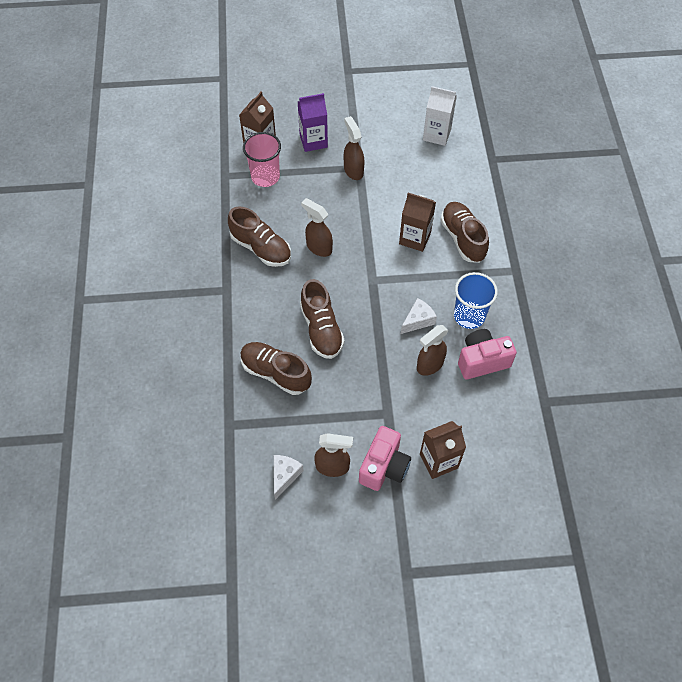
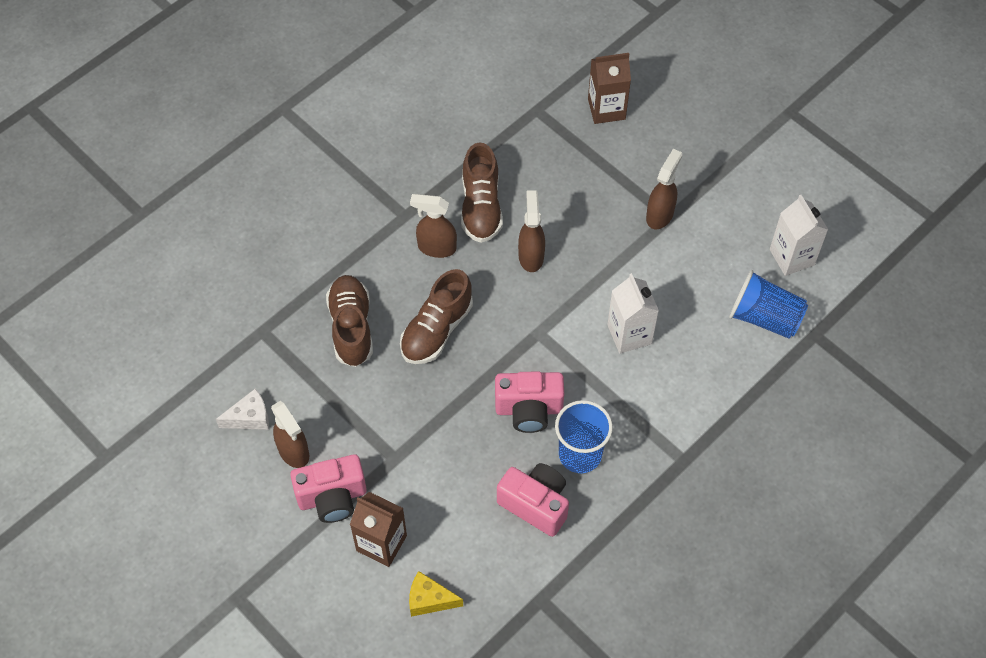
camera: 50 degrees right, 0 degrees up
(265, 177) = (571, 144): pink cup -> none
(313, 141) = (660, 151): purple carton -> none
(415, 238) = (629, 334): brown carton -> white carton
(418, 320) = (529, 410): white cheese -> pink camera
(429, 365) = (484, 458): brown spray bottle -> brown spray bottle (436, 247)
(462, 172) = (764, 317): none -> blue cup
(462, 238) = (675, 380): brown shoe -> none
(498, 461) = (429, 599): none -> yellow cheese

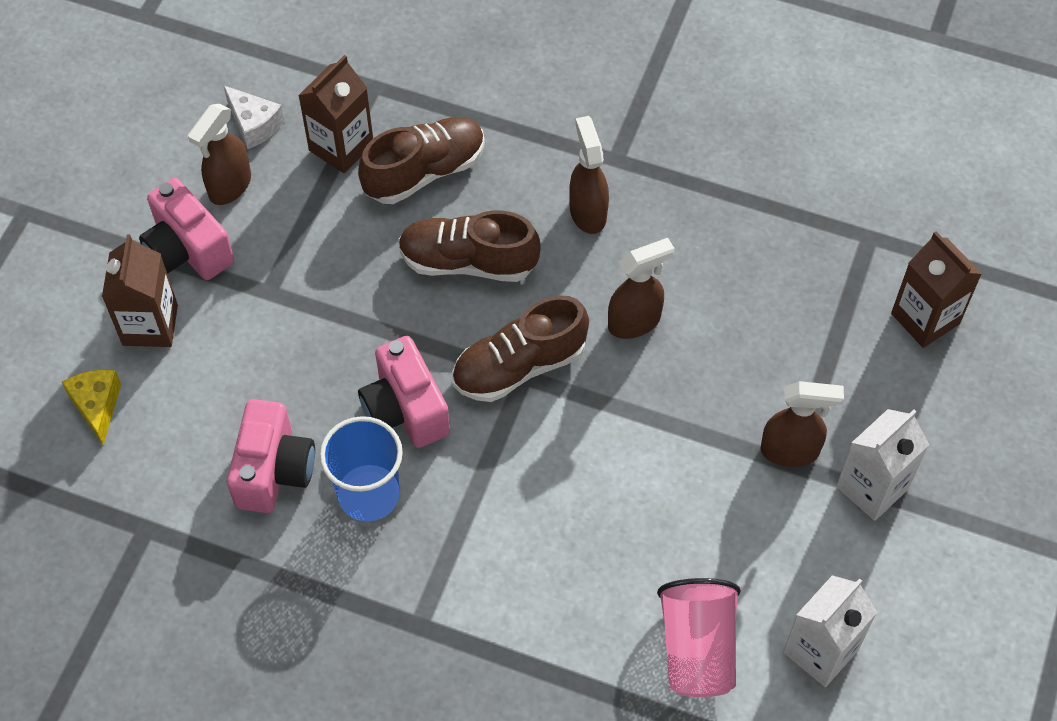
camera: 65 degrees right, 0 degrees up
(301, 370) = (341, 147): none -> brown carton
(481, 207) = (677, 236): brown shoe -> brown shoe (519, 366)
(629, 334) = (578, 485): white carton -> white carton (872, 487)
(764, 317) = (697, 649): blue cup -> pink cup

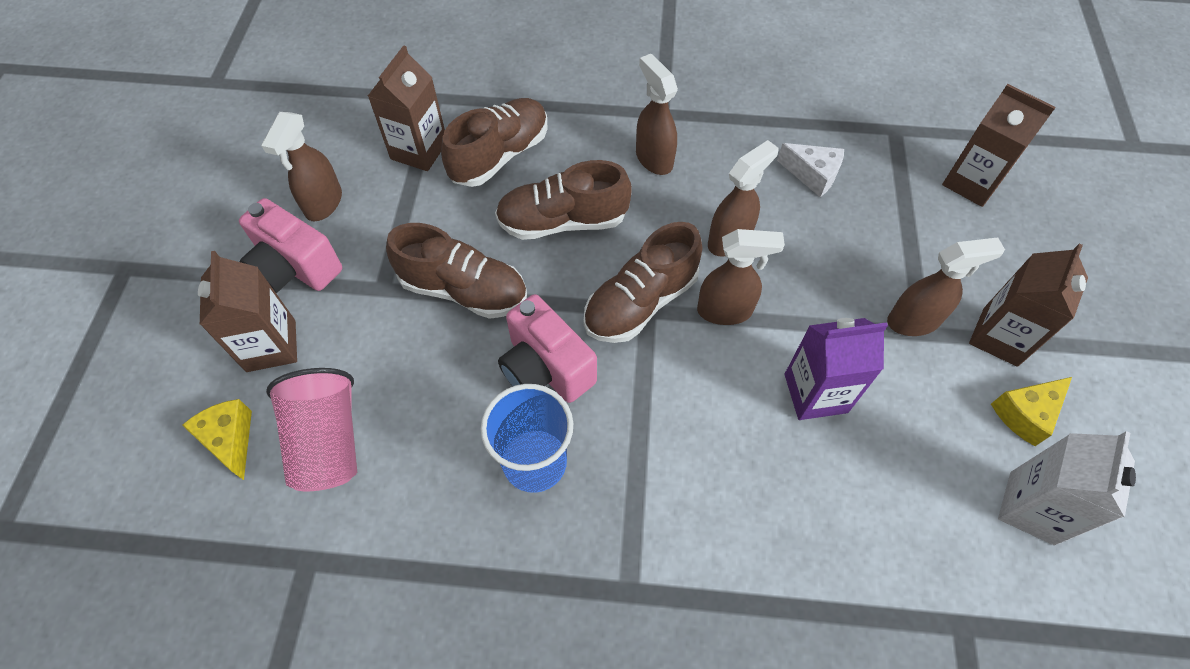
camera: 15 degrees left, 0 degrees up
(254, 125) = (335, 148): white cheese -> white cheese (813, 175)
(274, 471) = (431, 462): pink camera -> none
(347, 312) = (464, 290): none -> brown shoe
(601, 395) = (725, 311): none -> brown spray bottle
(659, 497) = (815, 393): none -> purple carton
(697, 649) = (916, 539): pink cup -> pink cup (328, 442)
(859, 567) = (1025, 414): none -> yellow cheese
(872, 487) = (1000, 337): white carton -> brown carton

